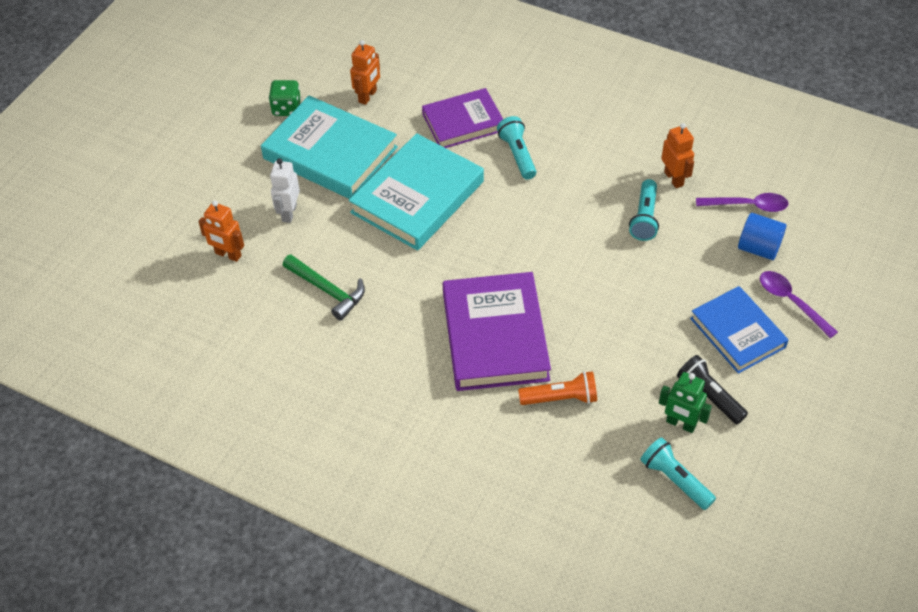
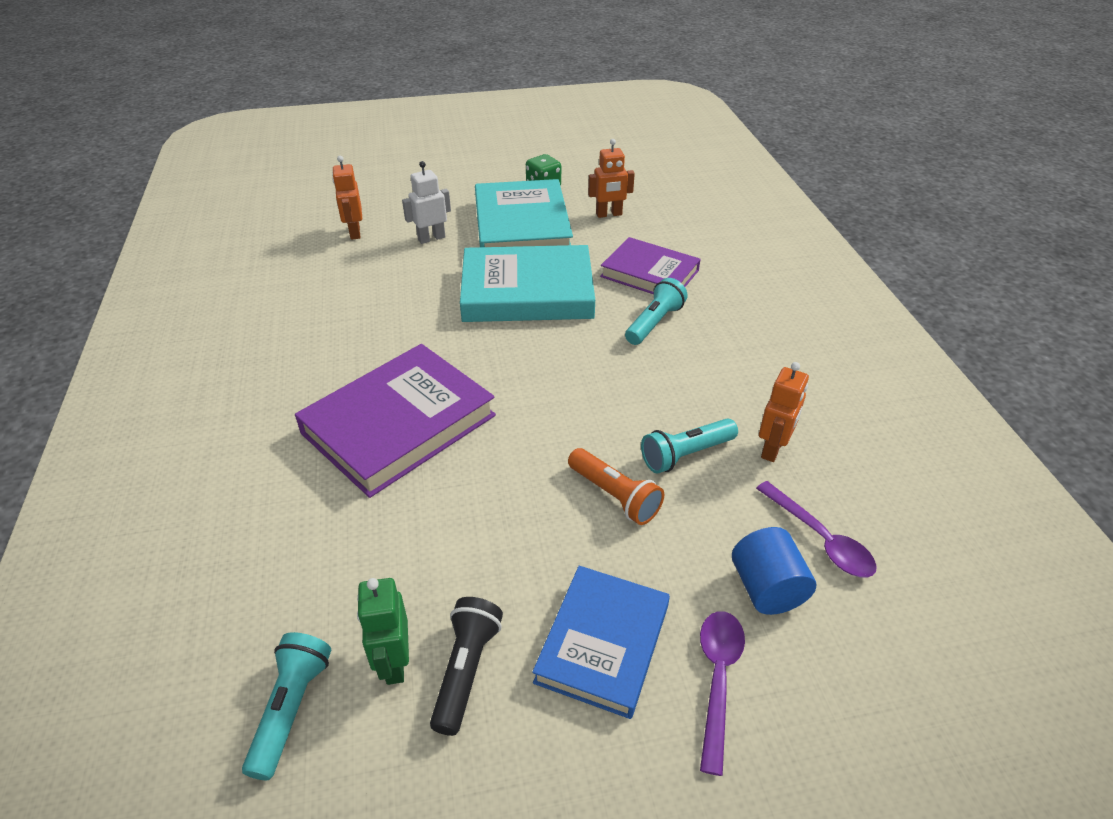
camera: 50 degrees right, 10 degrees down
(327, 290) = (362, 296): green hammer -> none
(561, 398) = (351, 520): orange flashlight -> orange flashlight (615, 496)

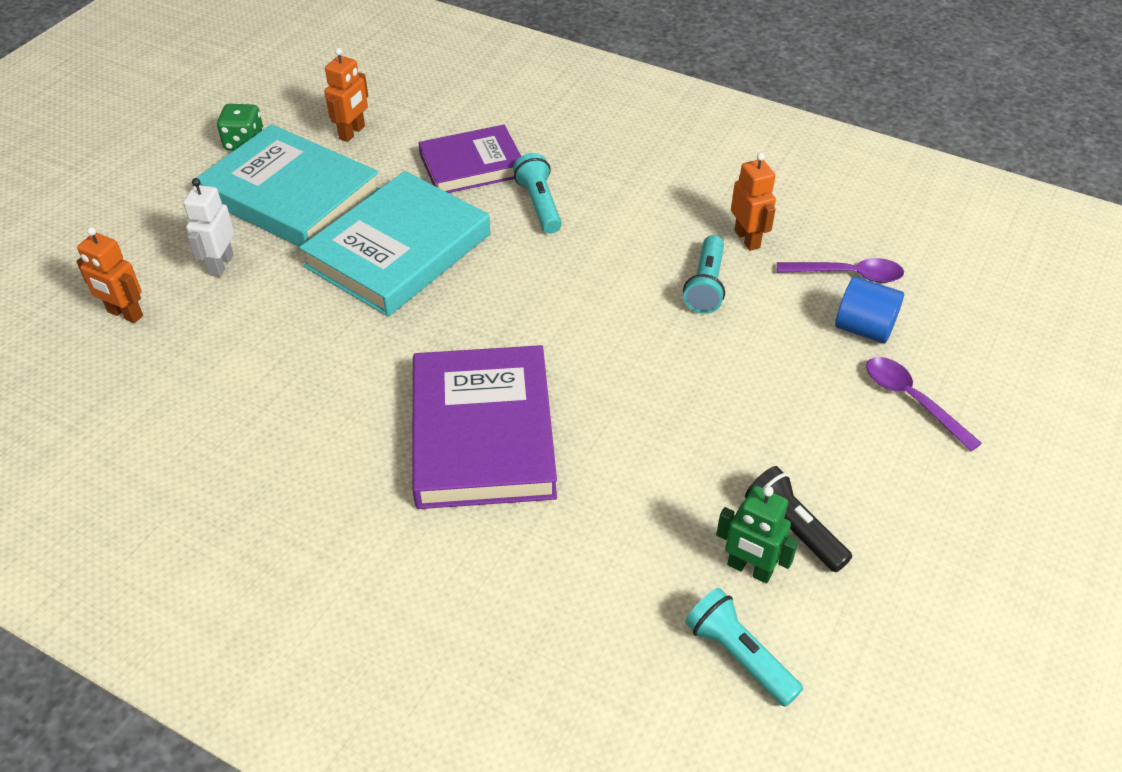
camera: 50 degrees left, 5 degrees up
(603, 643) = (835, 440): blue book -> none
(615, 496) = (707, 349): orange flashlight -> none

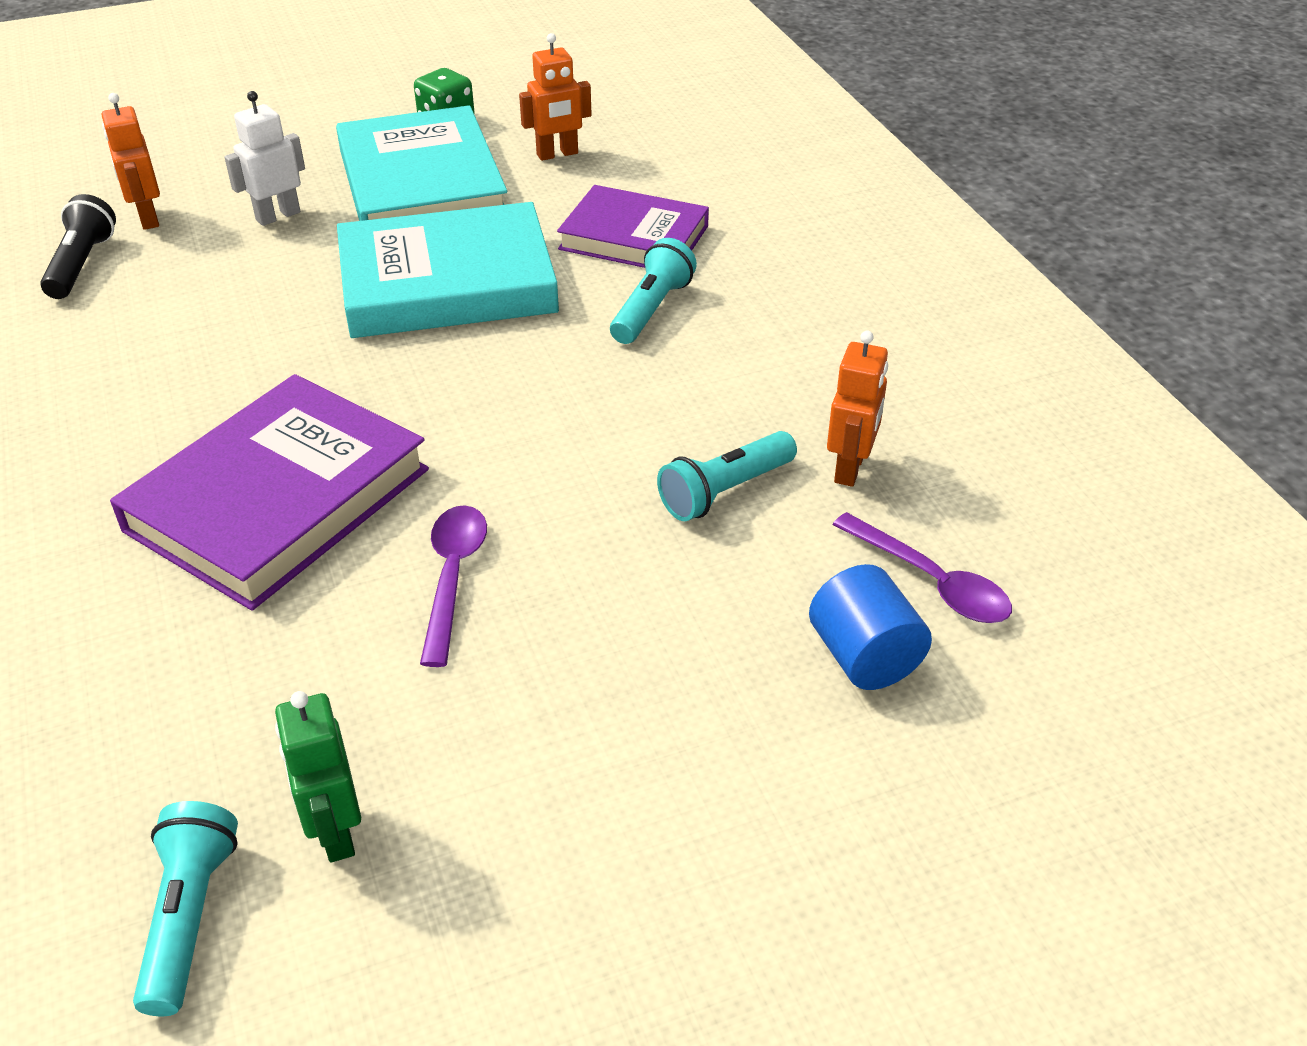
camera: 40 degrees right, 5 degrees down
(793, 529) = (445, 826): black flashlight -> black flashlight (81, 264)
(911, 400) = (810, 783): purple spoon -> purple spoon (453, 576)

